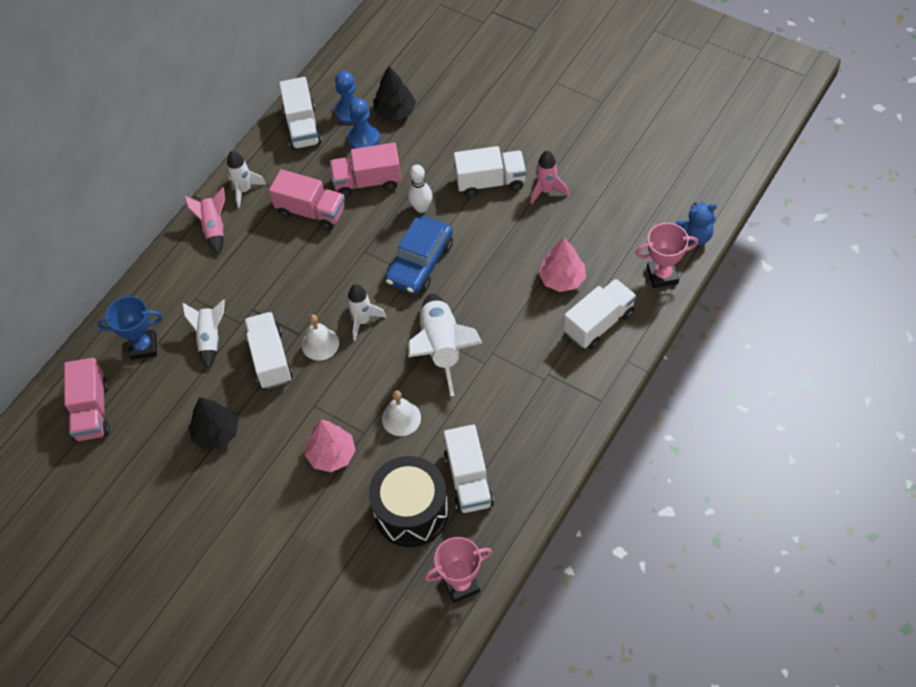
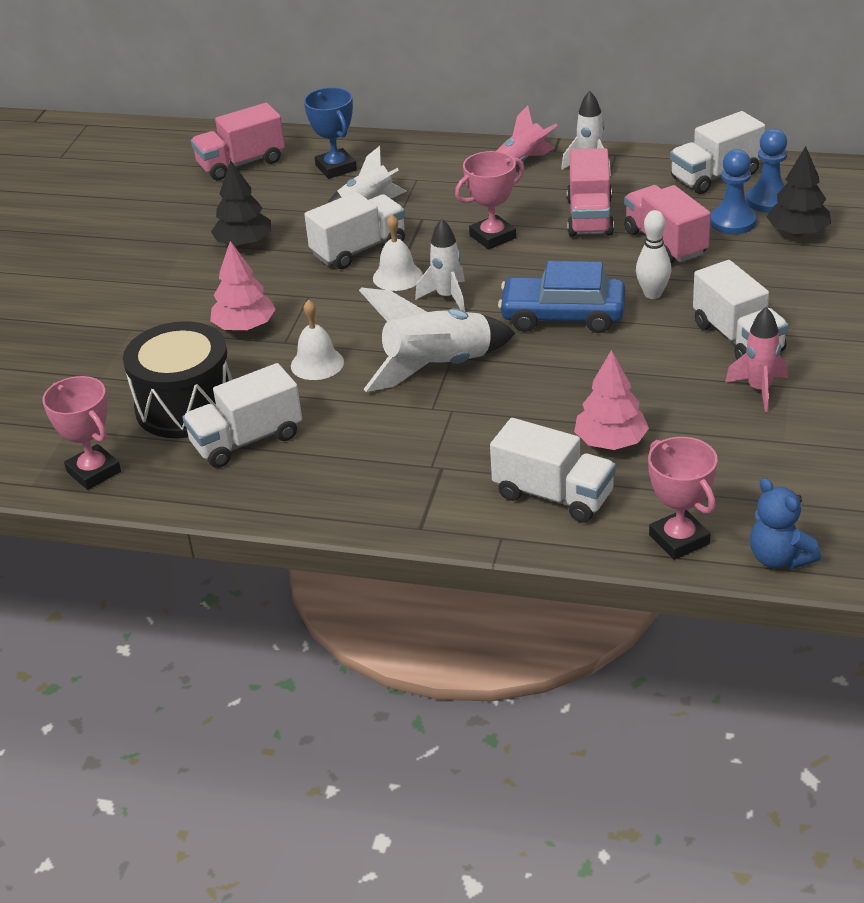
camera: 70 degrees right, 20 degrees down
(302, 274) = (492, 237): none -> pink trophy

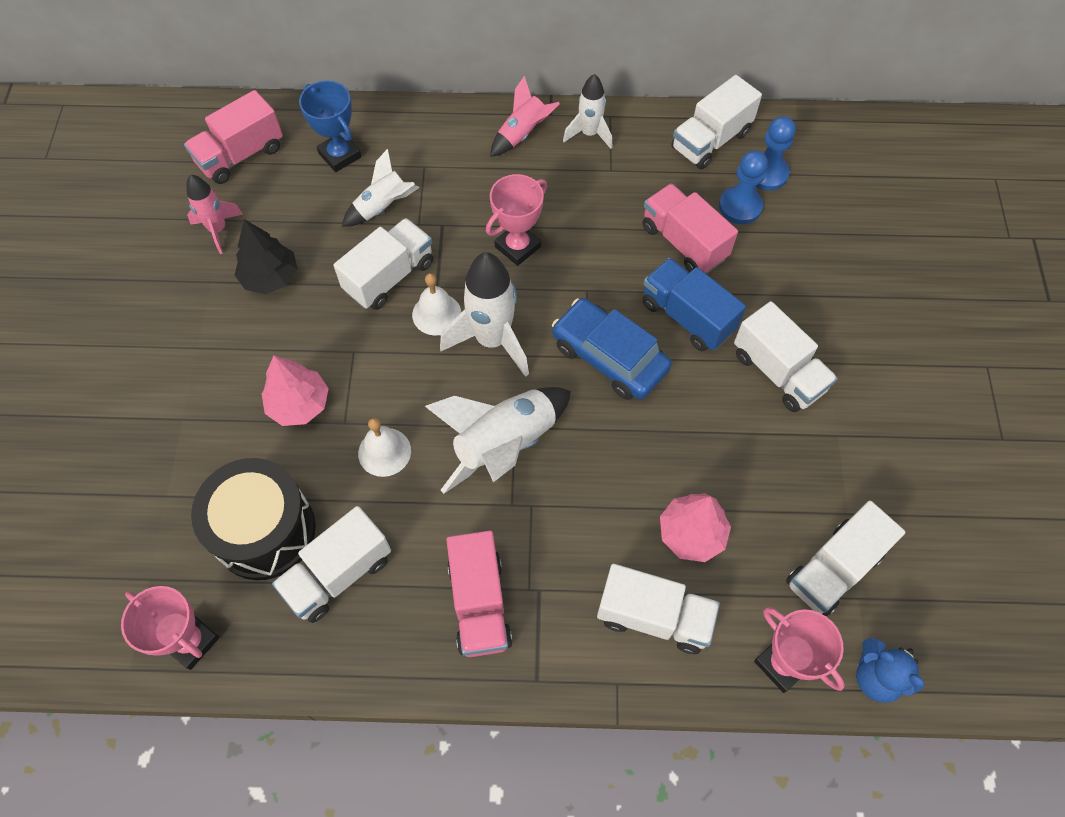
camera: 15 degrees left, 25 degrees up
(447, 297) = (492, 340): white rocket -> white rocket, size x1.67
(563, 316) = (609, 357): blue car -> blue car turned 45 degrees clockwise
(590, 217) = (605, 210): pink truck -> pink truck (479, 603)
(653, 294) = (687, 317): white bowling pin -> blue truck
(756, 479) = (834, 569): none -> white truck
(759, 390) = (812, 444): pink rocket -> pink rocket (218, 230)
(797, 232) = (802, 217): black tree -> none

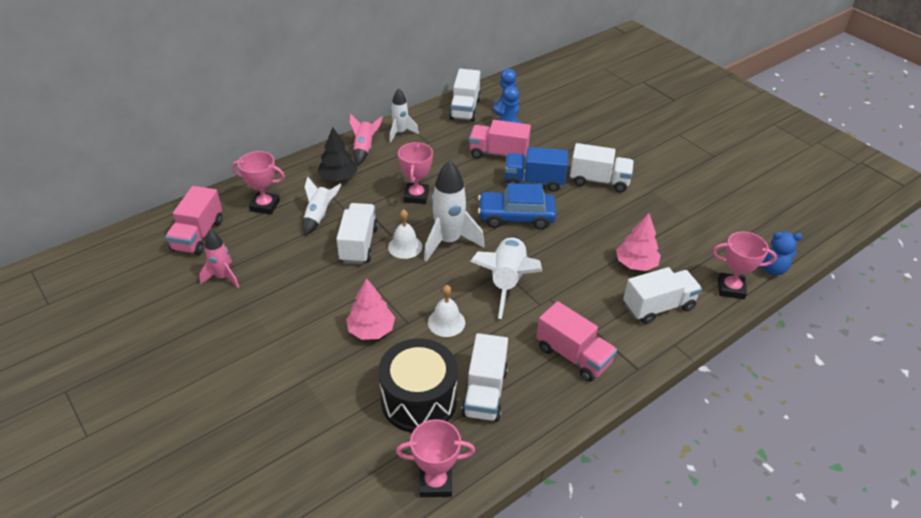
camera: 40 degrees left, 20 degrees down
(270, 277) = (284, 282): black tree -> black tree (338, 177)
(340, 155) = (265, 206): blue trophy -> pink trophy
(834, 569) = (708, 240): white truck -> none

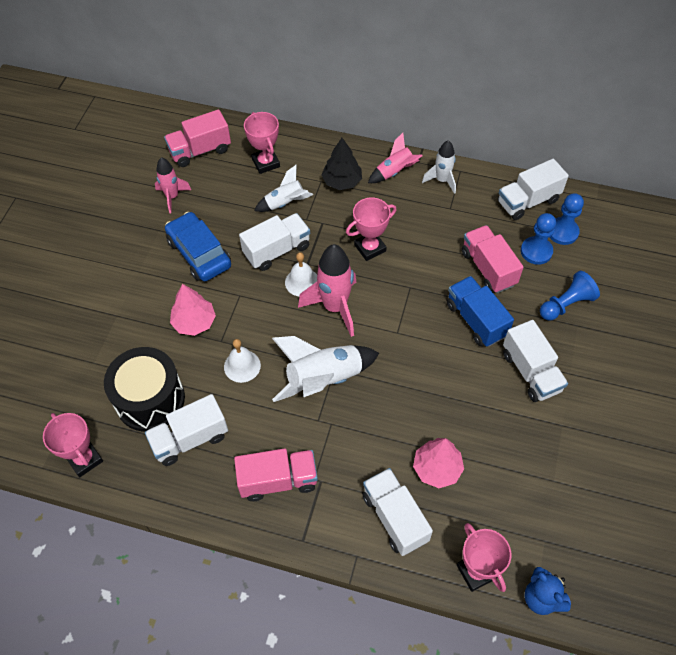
camera: 55 degrees right, 15 degrees up
(448, 241) = (335, 307): white rocket -> pink rocket
(516, 217) = (413, 336): blue car -> blue car (199, 253)
(562, 139) = (566, 304): none -> blue pawn
(573, 355) = (278, 480): pink truck -> pink truck turned 105 degrees counterclockwise
(658, 306) = (395, 518): white truck -> white truck turned 150 degrees counterclockwise

